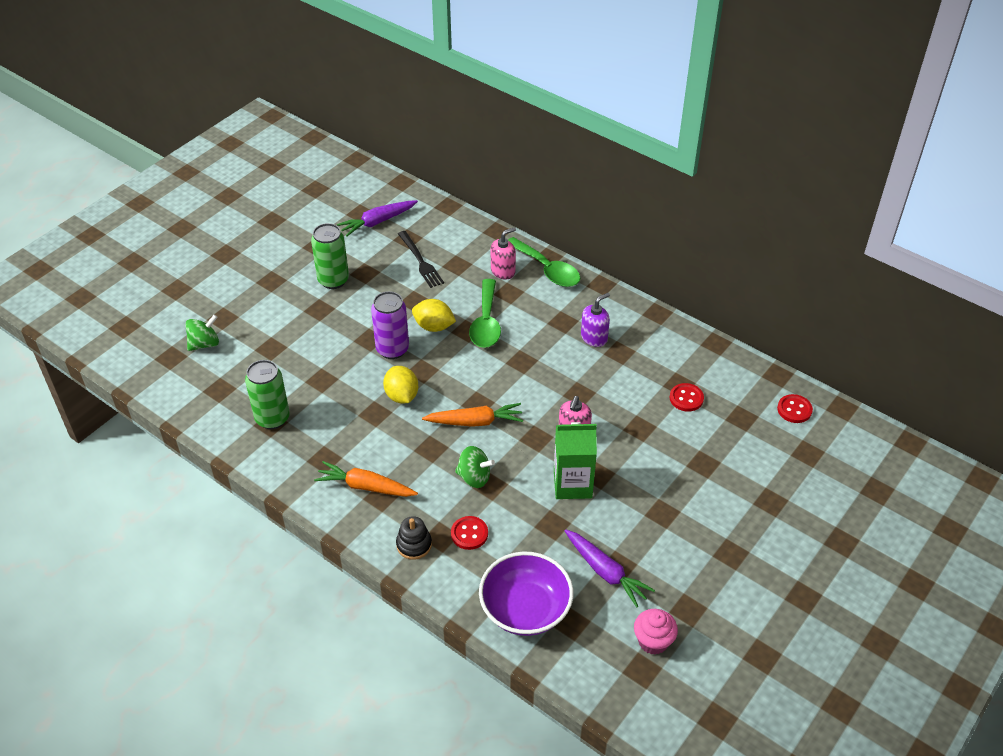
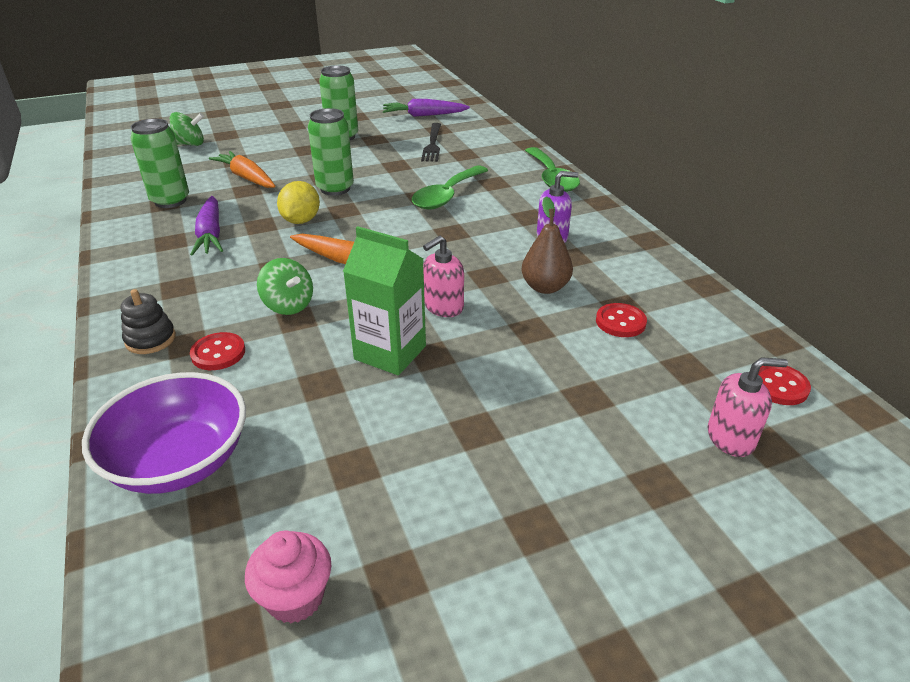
camera: 30 degrees right, 10 degrees down
(365, 486) = (175, 274): orange carrot -> orange carrot (247, 178)
(392, 349) = (335, 188): purple can -> green can
(434, 326) = (392, 185): yellow lemon -> none
(503, 271) = (504, 168): pink soap dispenser -> pink soap dispenser (731, 438)
(605, 572) = (327, 466): purple carrot -> purple carrot (210, 234)
(623, 388) = (545, 287): none -> brown pear

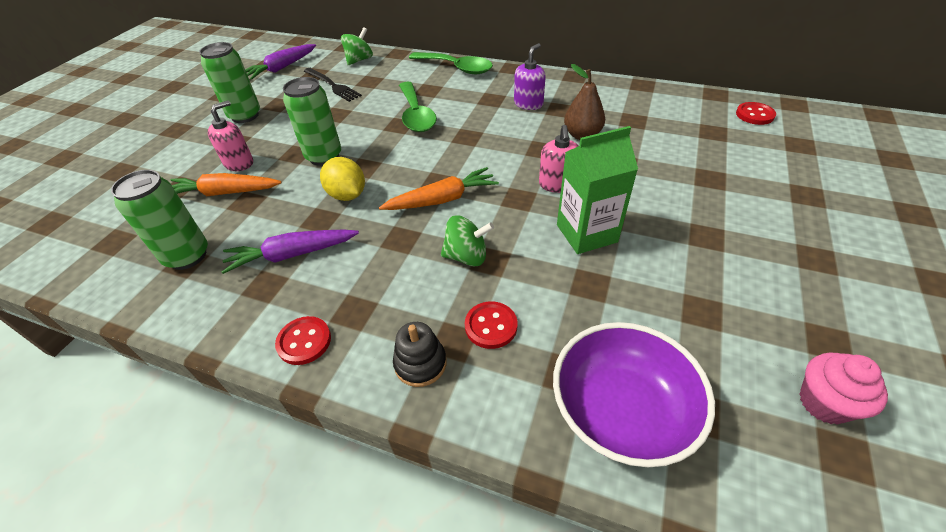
camera: 45 degrees left, 10 degrees up
(190, 144) = (95, 199): green spinning top -> green spinning top (359, 60)
(210, 234) = (292, 255): purple carrot -> purple carrot turned 135 degrees clockwise
(620, 322) = (649, 129): red button -> red button (304, 341)
(731, 438) = (786, 152): pink soap dispenser -> pink soap dispenser (239, 163)

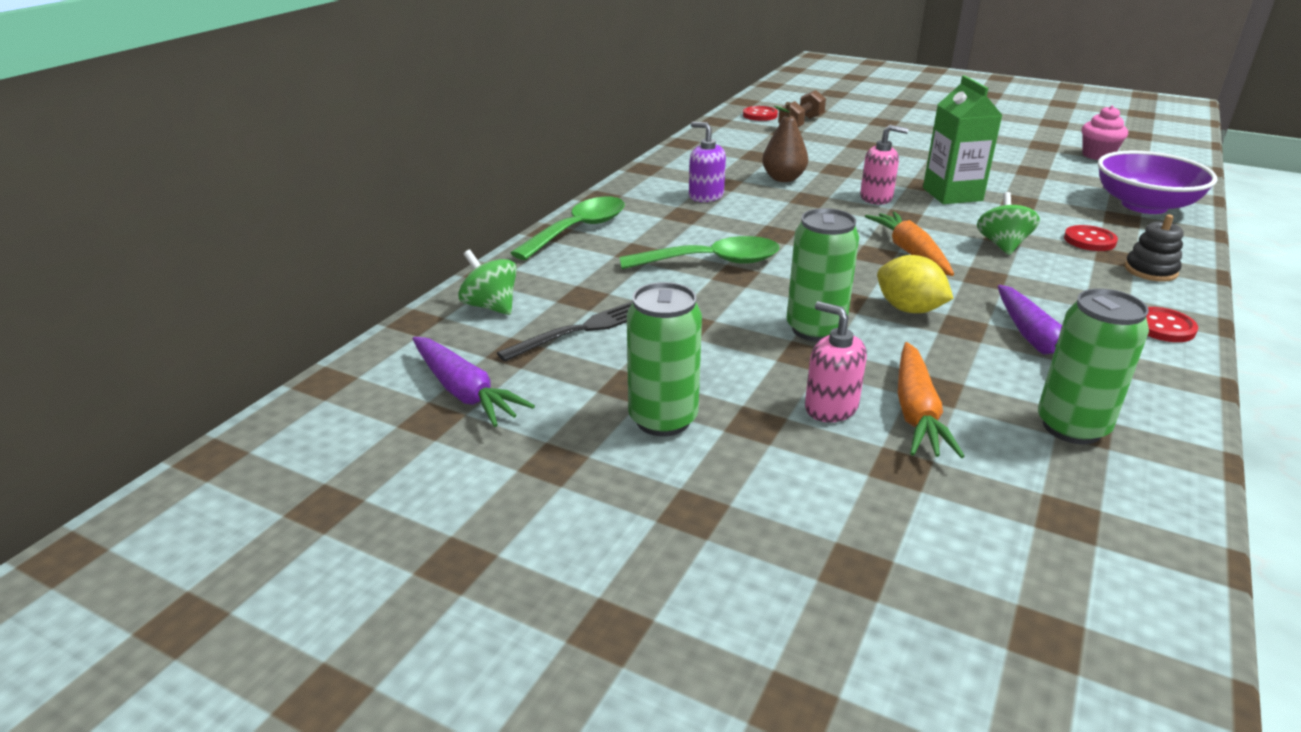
camera: 85 degrees left, 15 degrees down
(347, 195) = (909, 309): yellow lemon -> yellow lemon turned 75 degrees clockwise
(748, 139) = (801, 123): none -> brown dumbbell

